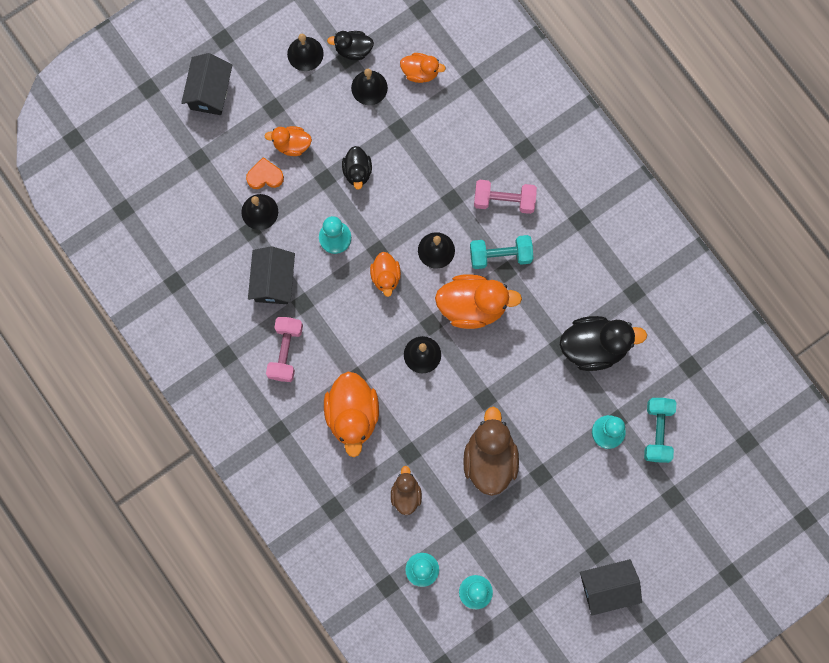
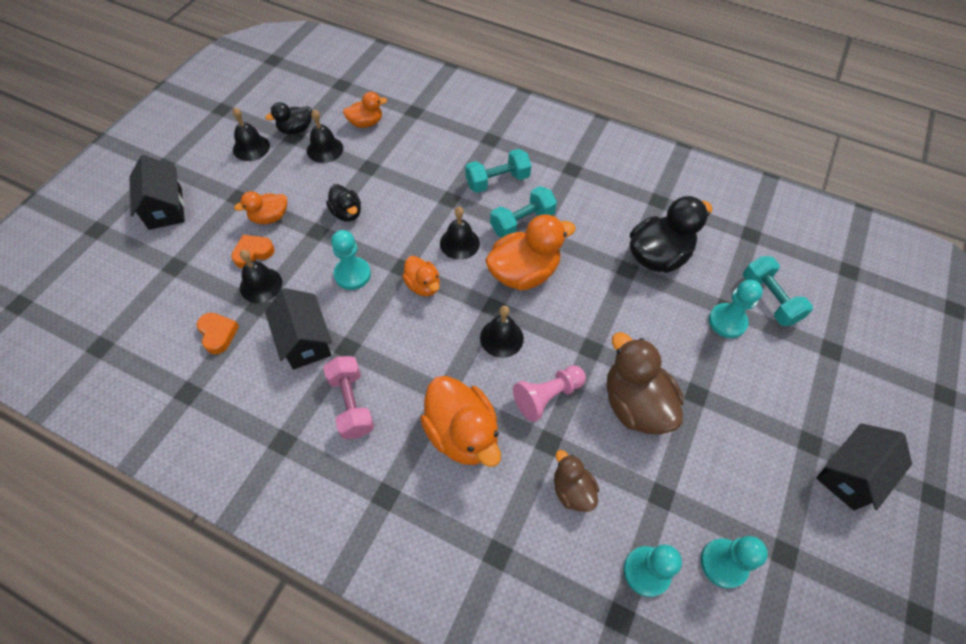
camera: 30 degrees left, 20 degrees down
(212, 242) = (218, 334): none -> orange heart
(429, 419) = (547, 396): none -> pink pawn
(504, 200) = (497, 181): pink dumbbell -> turquoise dumbbell

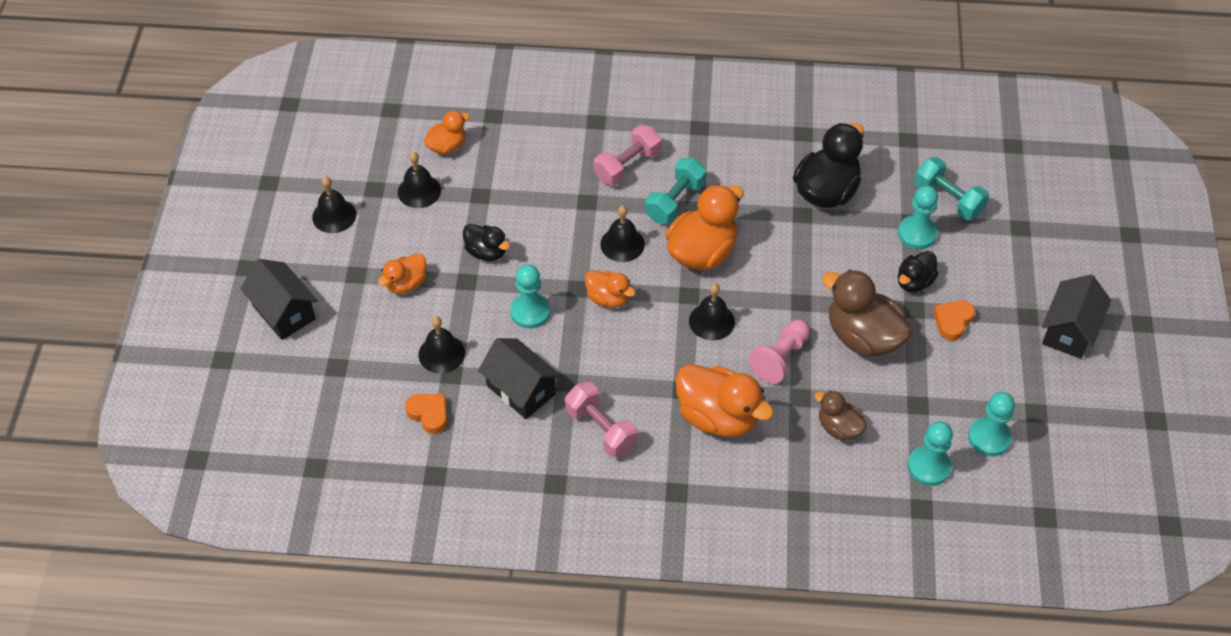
camera: 20 degrees left, 5 degrees down
(253, 253) = (412, 325): orange heart -> orange heart (952, 321)
(296, 129) = (371, 179): black duck -> black duck (914, 282)
(497, 181) = (627, 166): turquoise dumbbell -> pink dumbbell

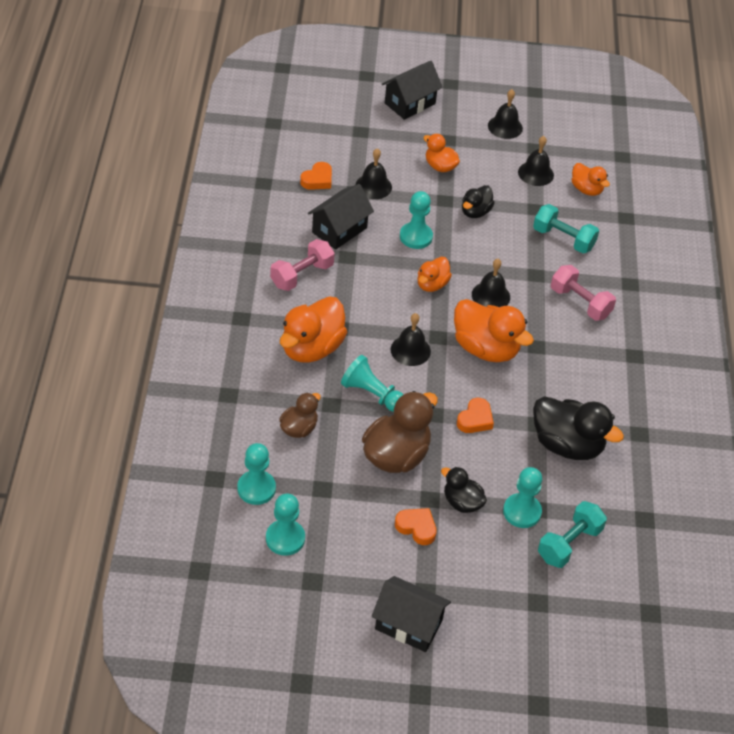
camera: 85 degrees right, 5 degrees down
(675, 201) = (542, 333): turquoise dumbbell -> turquoise dumbbell (563, 239)
(780, 358) = (372, 394): pink pawn -> turquoise pawn
(803, 266) = (475, 419): none -> orange heart

